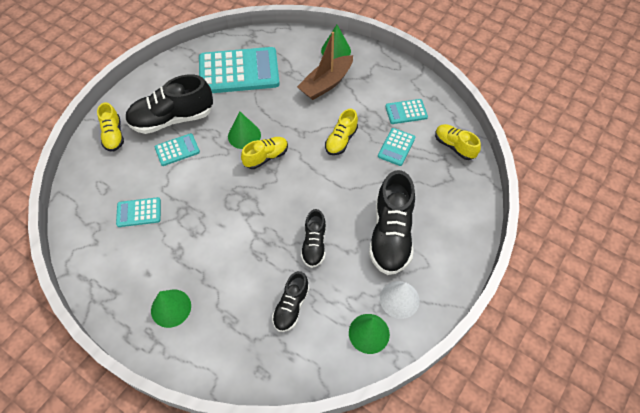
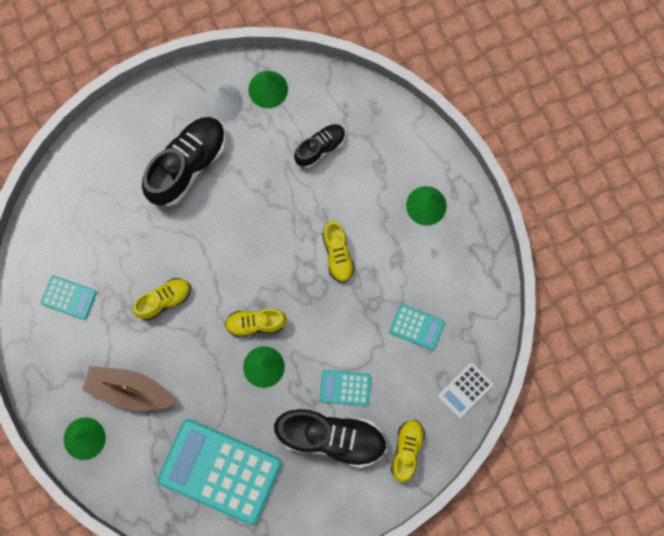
camera: 150 degrees left, 20 degrees up
(82, 189) = (465, 390): none -> white calculator
(314, 245) = (265, 195): black shoe -> none
(326, 84) = (130, 390): brown boat -> brown boat turned 150 degrees counterclockwise
(396, 147) = (112, 258): turquoise calculator -> none
(454, 146) = (52, 224): yellow shoe -> yellow shoe (337, 255)

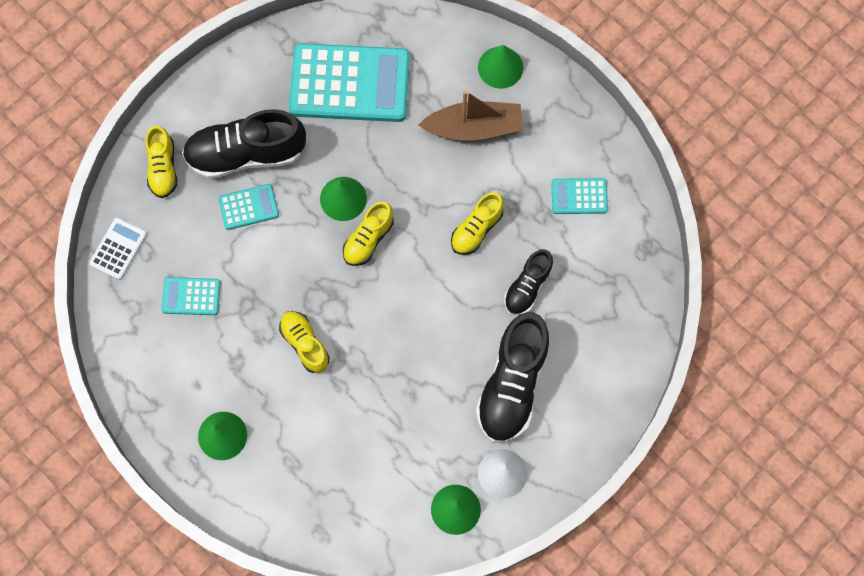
camera: 160 degrees right, 5 degrees down
(255, 323) = (368, 239): yellow shoe -> yellow shoe turned 150 degrees clockwise
(320, 148) = (368, 459): black shoe -> black shoe (527, 287)

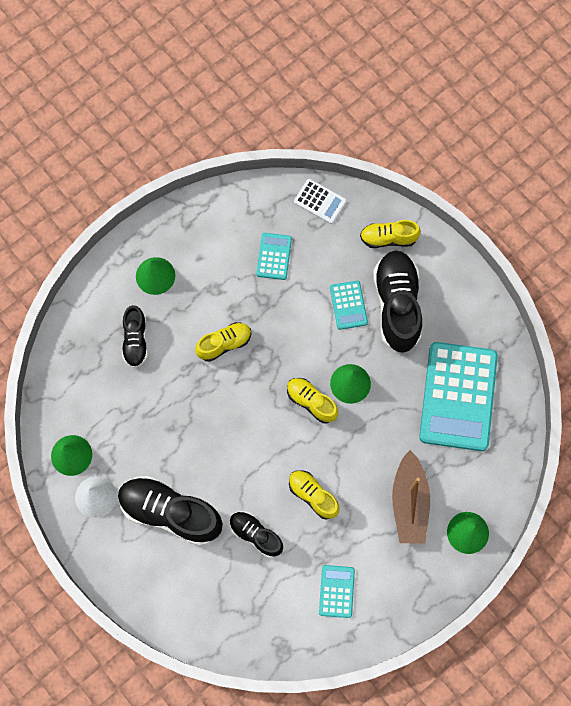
camera: 95 degrees right, 0 degrees up
(307, 449) = (135, 341): none -> black shoe

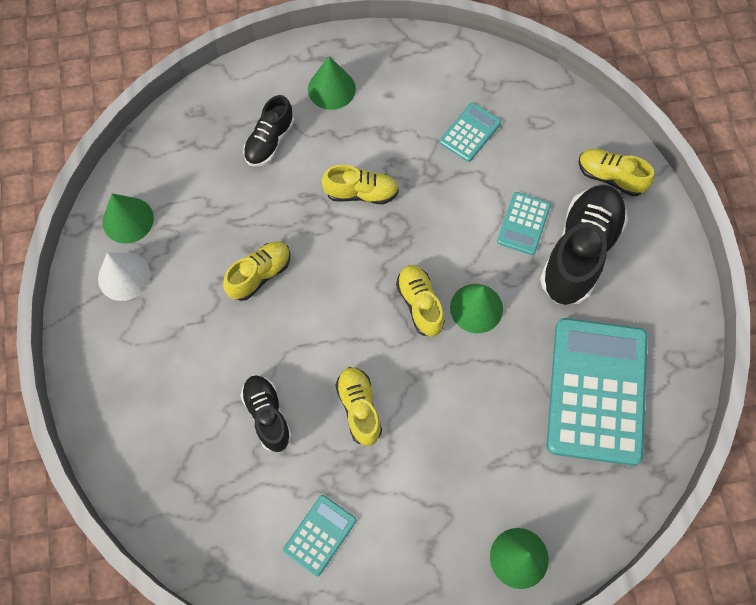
camera: 30 degrees right, 5 degrees down
(170, 512) = (190, 337): black shoe -> none
(190, 442) = (260, 275): none -> yellow shoe
(320, 201) = (554, 103): white calculator -> none
(409, 503) = (467, 481): brown boat -> none
(458, 396) = (596, 391): turquoise calculator -> turquoise calculator turned 150 degrees clockwise

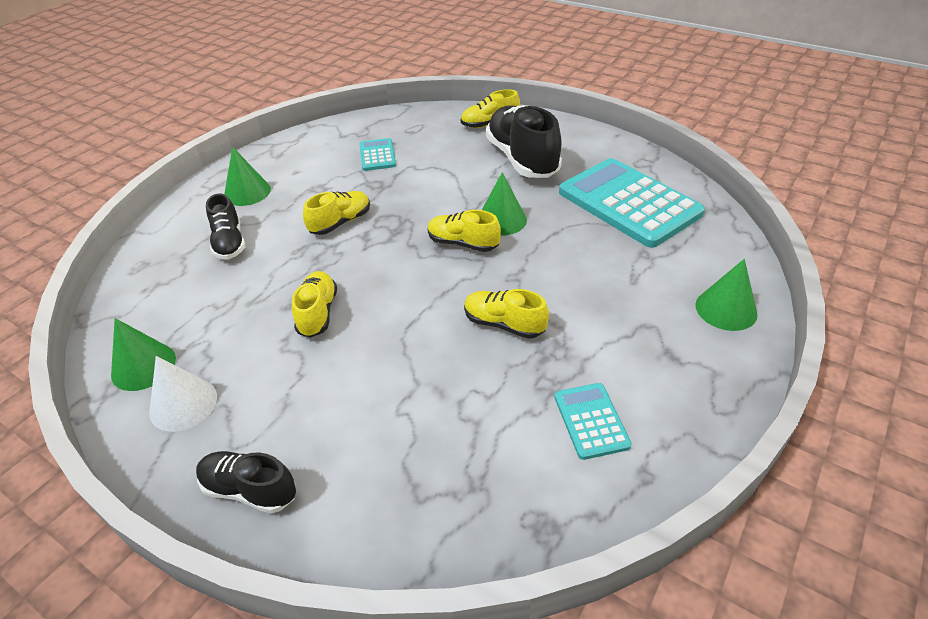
camera: 45 degrees left, 25 degrees down
(267, 415) = (441, 386): black shoe -> black shoe (250, 490)
(523, 224) = (471, 169): turquoise calculator -> none

